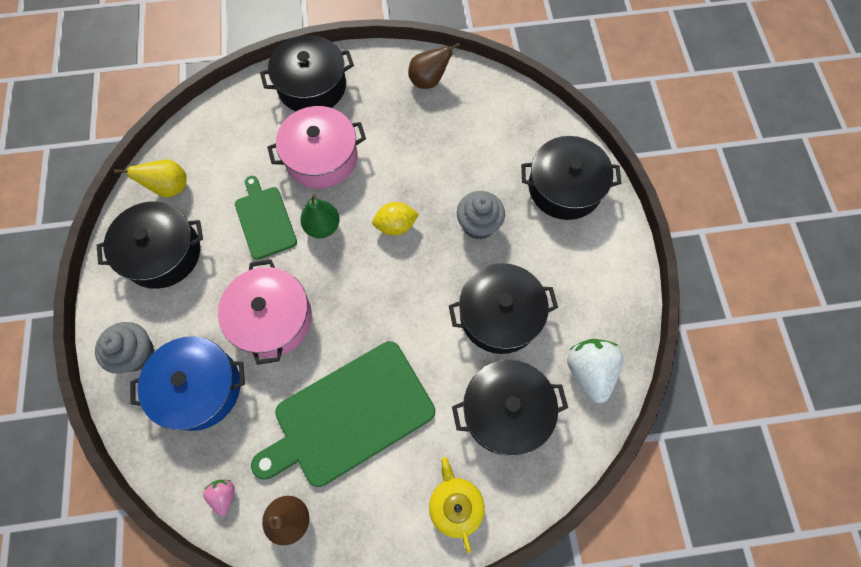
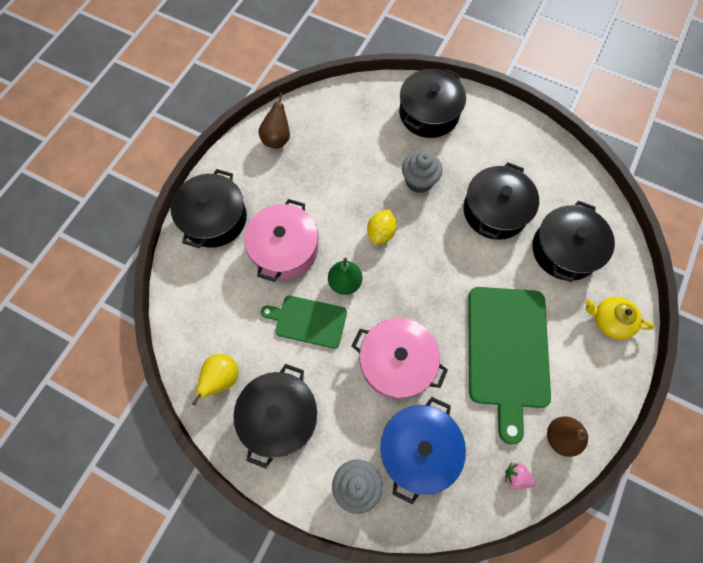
camera: 55 degrees left, 0 degrees up
(589, 371) = (567, 185): white strawberry -> none

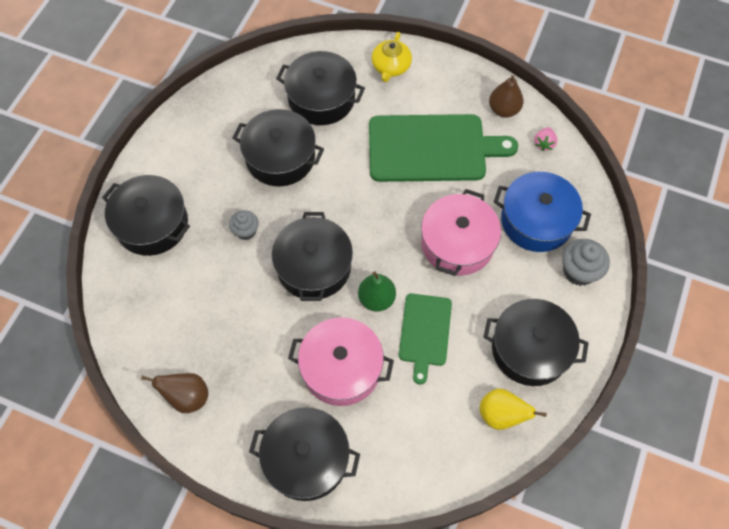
camera: 95 degrees left, 5 degrees down
(381, 233) = (314, 266): yellow lemon -> black pot
(419, 181) = (246, 231): grey cupcake -> grey cupcake, size x0.65

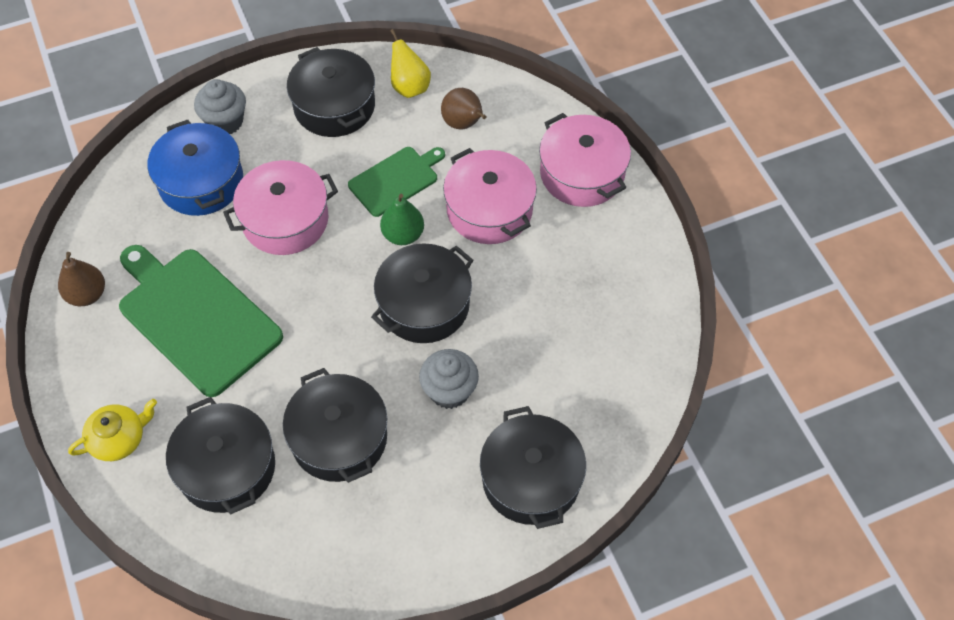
camera: 135 degrees left, 5 degrees down
(187, 397) = (636, 291): brown pear -> brown pear (463, 124)
(246, 231) = (449, 391): grey cupcake -> grey cupcake, size x1.54
(306, 459) = (582, 173): black pot -> pink pot
(544, 143) = (102, 234): pink strawberry -> none

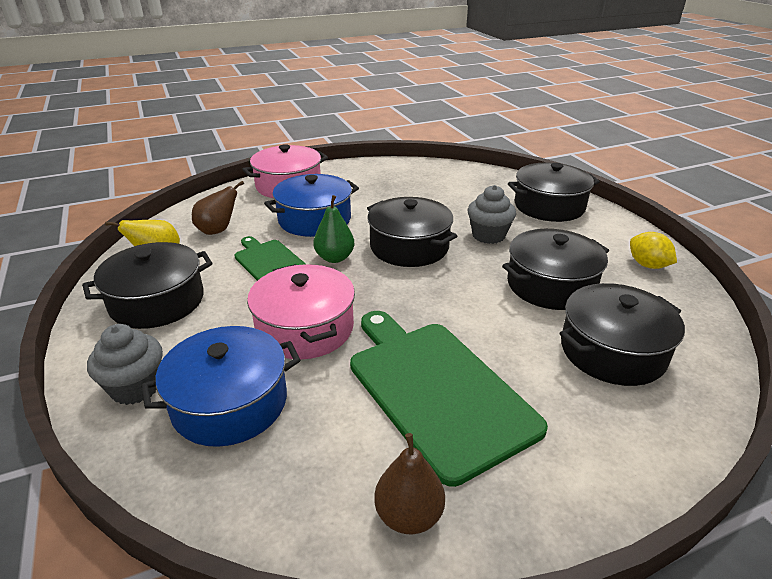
camera: 90 degrees left, 25 degrees down
(119, 438) = (620, 446): yellow teapot -> none
(196, 317) = (436, 390): green cutting board -> green cutting board turned 105 degrees clockwise
(374, 557) = (647, 265): none -> yellow lemon
(489, 209) = (314, 219): pink pot -> blue pot

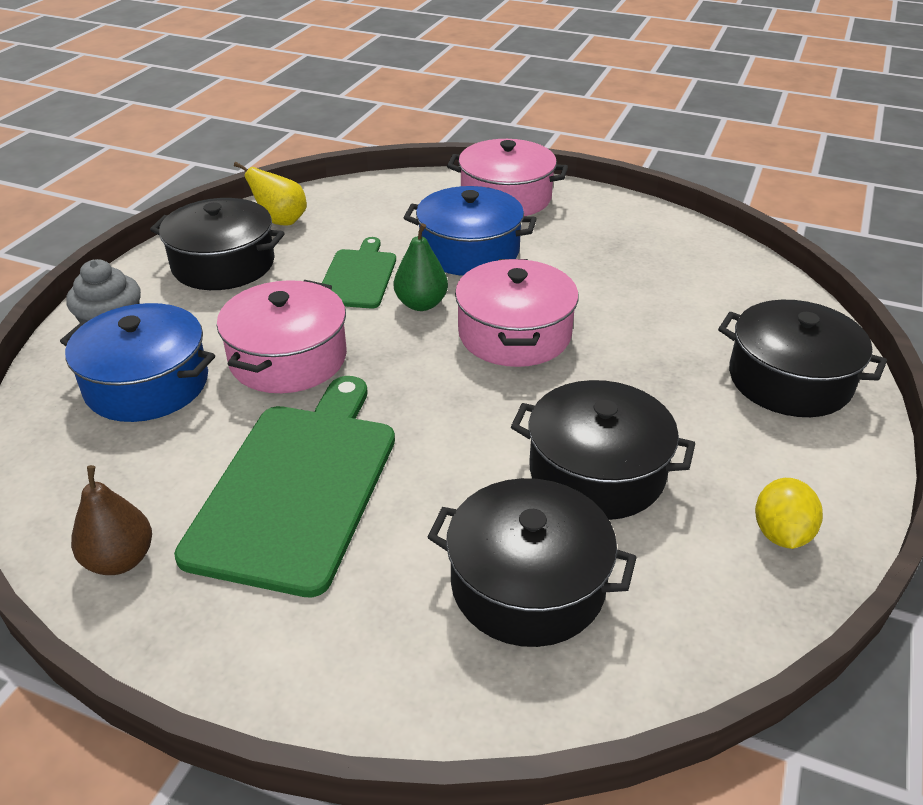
camera: 45 degrees right, 5 degrees up
(218, 230) = (365, 218): brown pear -> none
(409, 247) = (514, 334): black pot -> pink pot
(488, 235) = (630, 372): grey cupcake -> none

